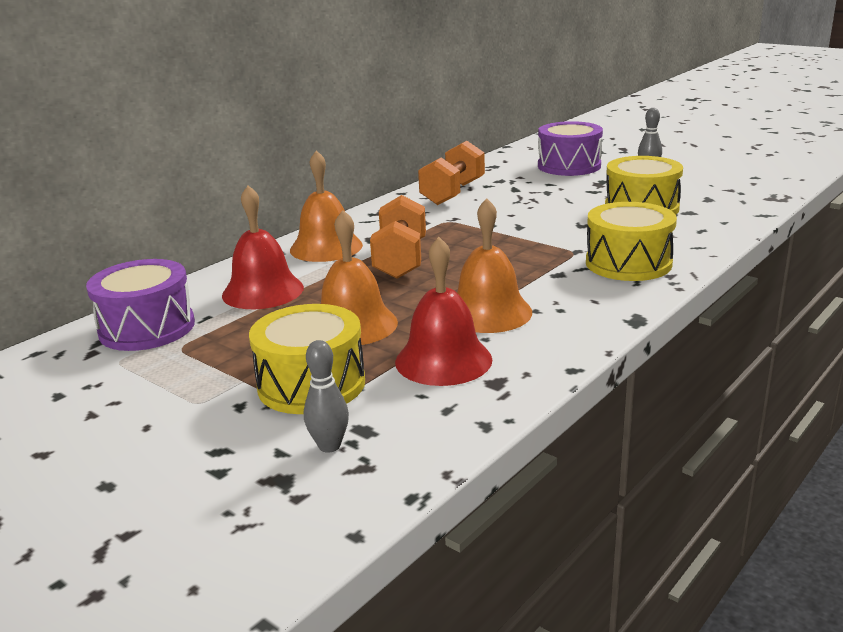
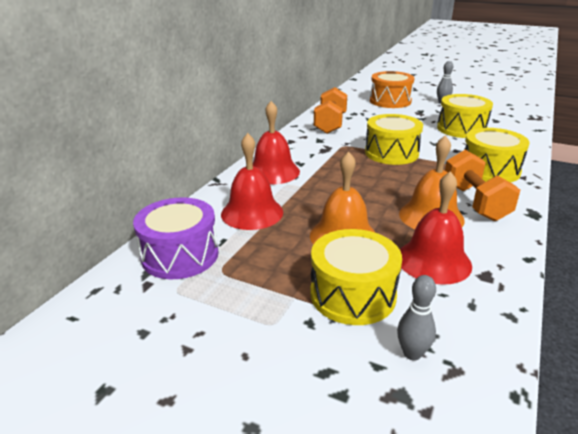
camera: 15 degrees left, 5 degrees up
(326, 247) = (273, 172): orange bell -> red bell
(400, 260) = (335, 178): orange dumbbell -> orange dumbbell (475, 202)
(506, 234) = (391, 153): none -> yellow drum
(569, 166) = (390, 101): purple drum -> orange drum

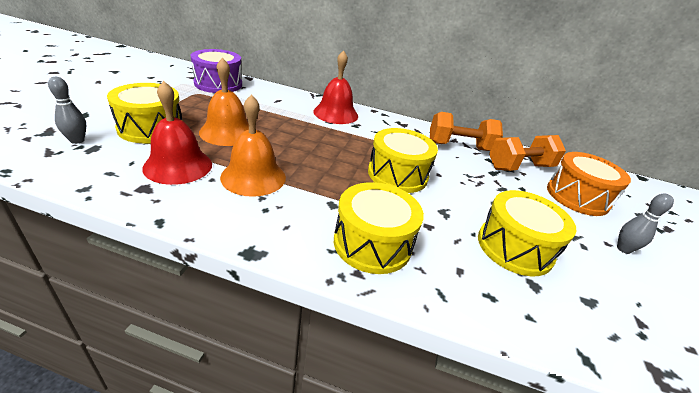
camera: 75 degrees right, 5 degrees up
(252, 213) = (267, 103): red bell -> none
(475, 202) = (281, 211): orange dumbbell -> orange dumbbell (519, 167)

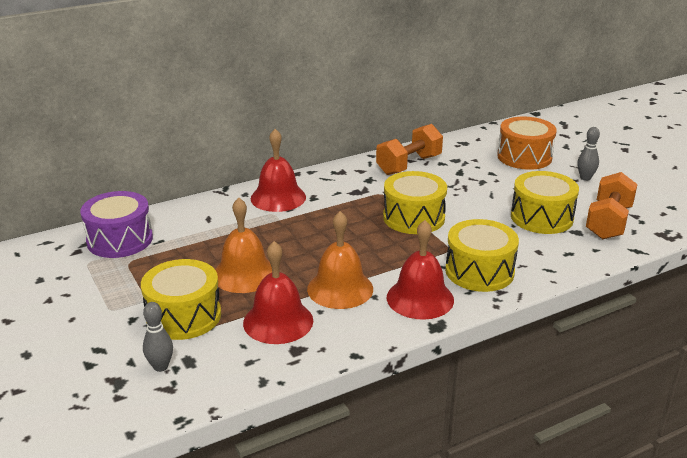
camera: 40 degrees left, 5 degrees down
(286, 224) = (420, 298): none -> red bell
(519, 167) = (466, 156): orange dumbbell -> orange dumbbell (608, 222)

